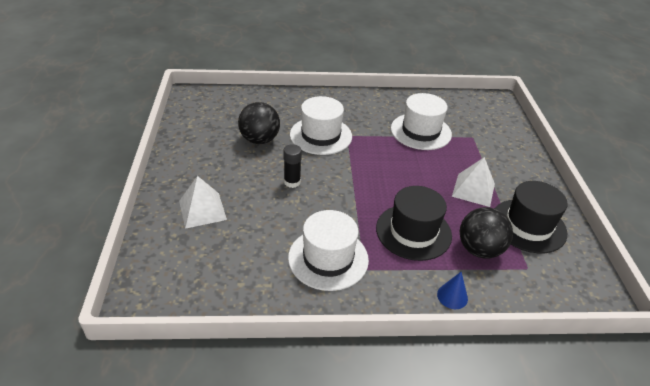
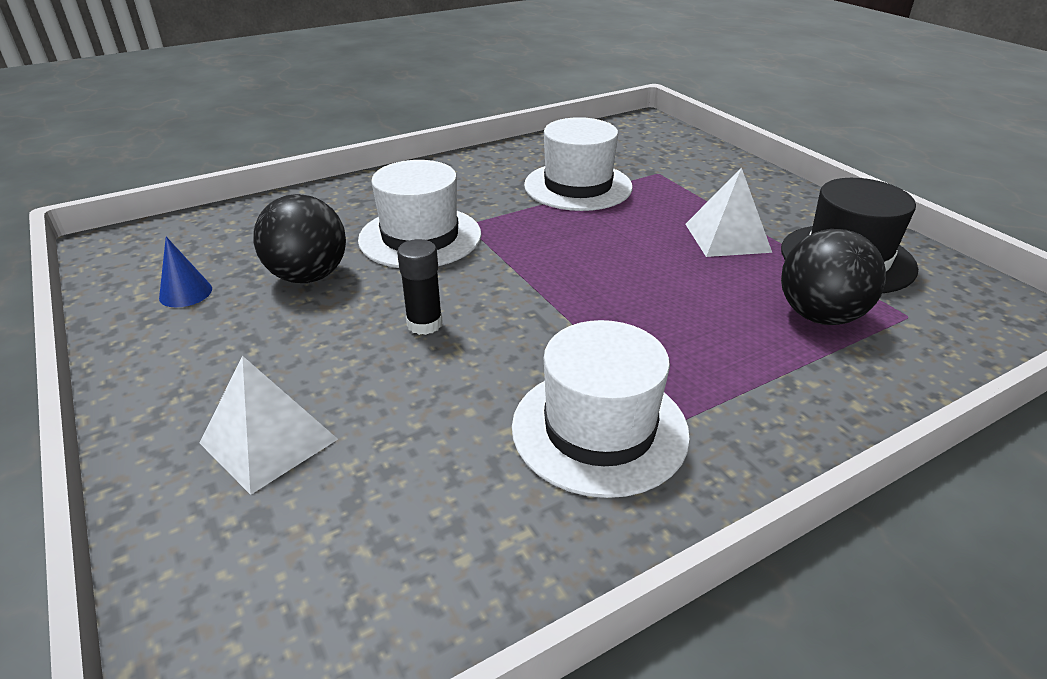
camera: 25 degrees left, 5 degrees down
(413, 232) = (700, 327): black hat -> none
(452, 296) = (856, 403): blue cone -> blue cone (185, 293)

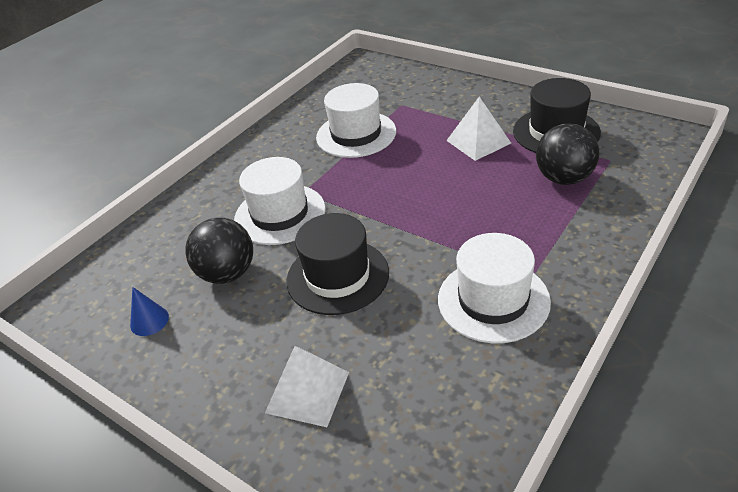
camera: 20 degrees left, 5 degrees up
(424, 324) = (337, 276): black glue stick -> black hat

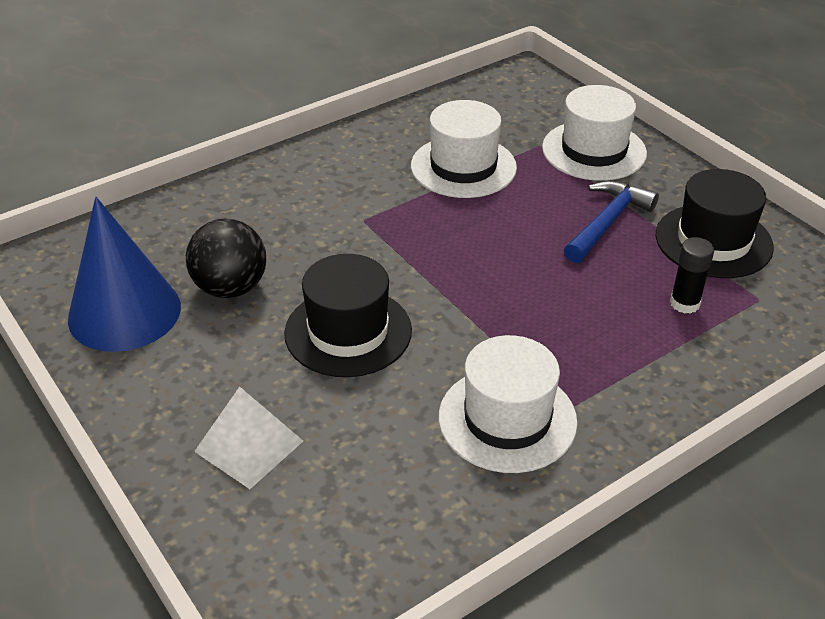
camera: 15 degrees right, 0 degrees up
(149, 321) = (124, 312): blue cone -> blue cone, size x2.46
(280, 214) = (322, 238): white hat -> white hat (594, 150)
(478, 141) = (607, 223): white pyramid -> blue hammer
(564, 178) = (684, 303): black ball -> black glue stick

